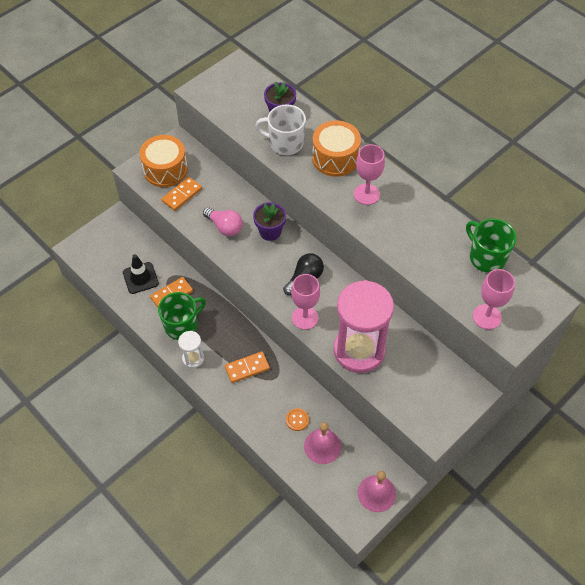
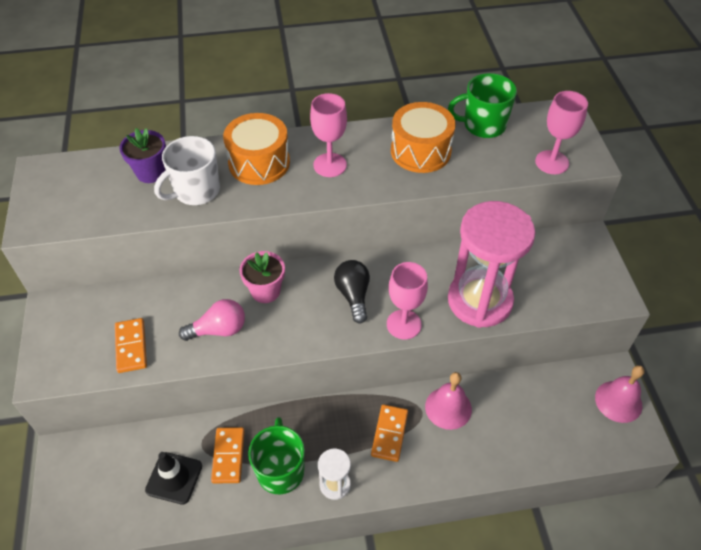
camera: 55 degrees left, 5 degrees down
(165, 170) = (77, 343): orange drum -> orange drum (420, 151)
(270, 232) = (265, 291): purple flower pot -> pink flower pot
(297, 420) = (488, 423): orange button -> none
(322, 446) = (535, 418): pink bell -> pink bell (448, 408)

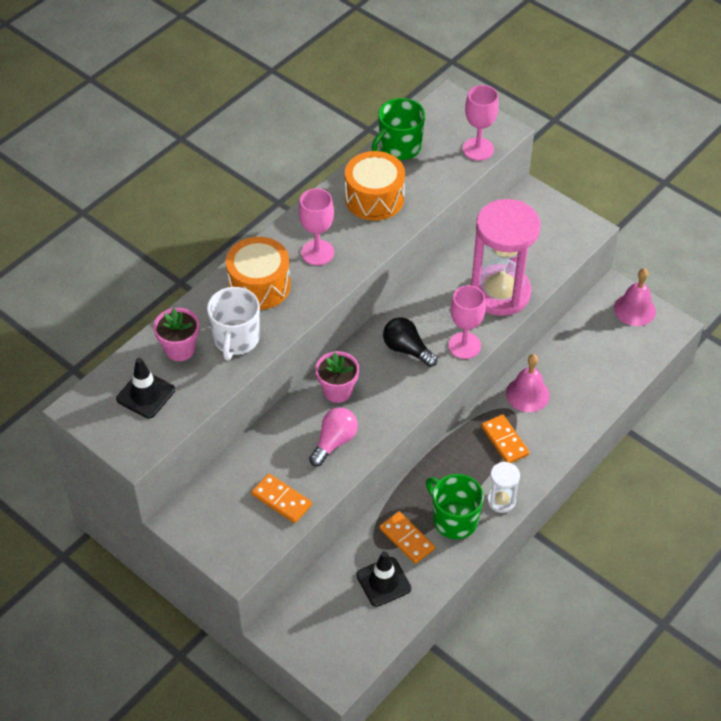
camera: 40 degrees left, 0 degrees up
(89, 189) = (145, 395): none -> black traffic cone
(151, 172) = (180, 349): purple flower pot -> pink flower pot

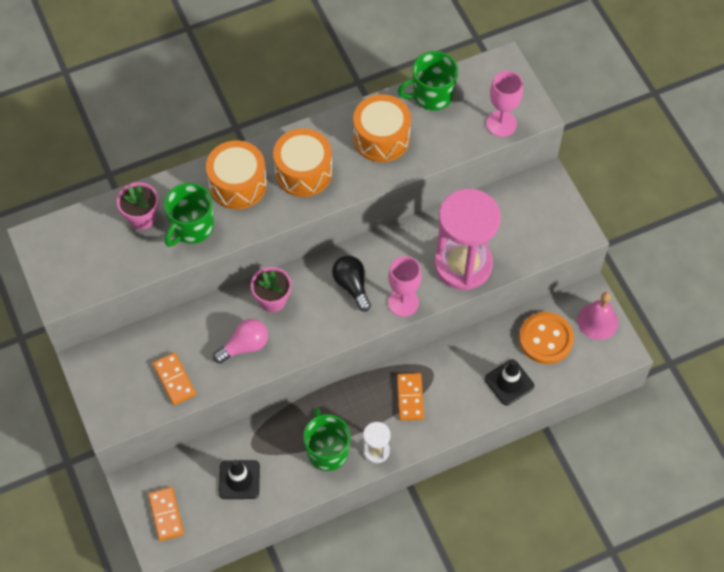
camera: 25 degrees right, 10 degrees up
(145, 395) = (93, 248): black traffic cone -> black traffic cone (509, 382)
(236, 339) = (192, 227): white mug -> green mug
(317, 252) = (303, 172): pink goblet -> orange drum
(407, 539) = (279, 450): orange domino -> orange domino (166, 514)
(527, 394) = (454, 362): pink bell -> none
(598, 342) = (545, 339): none -> orange button

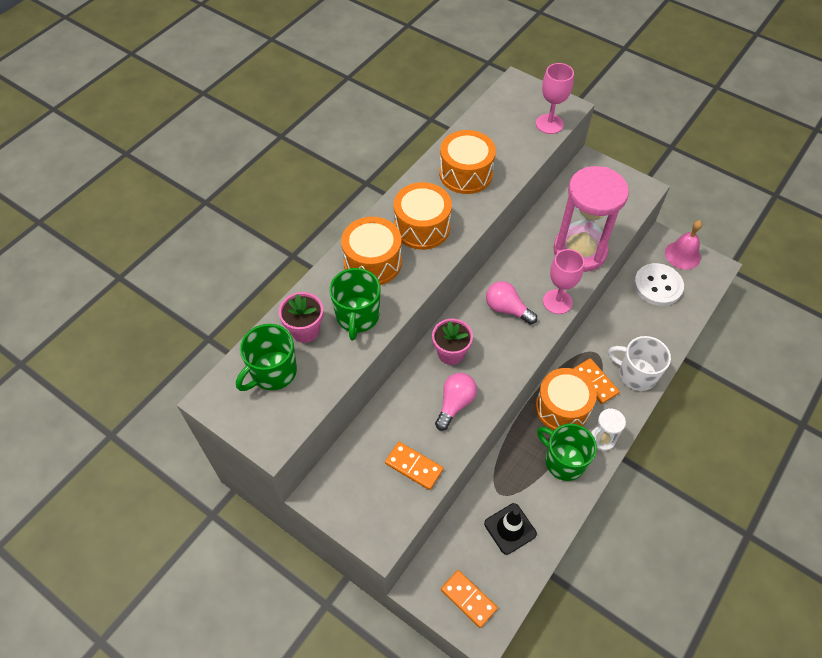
camera: 30 degrees left, 5 degrees down
(352, 286) = (507, 309): black light bulb -> pink light bulb
(362, 404) = (562, 407): none -> orange drum
(431, 95) = (480, 127): green mug -> green mug (273, 372)
(454, 411) = (636, 374): none -> white mug
(509, 382) = (658, 331): black traffic cone -> none
(545, 339) = (657, 286): orange button -> white button

